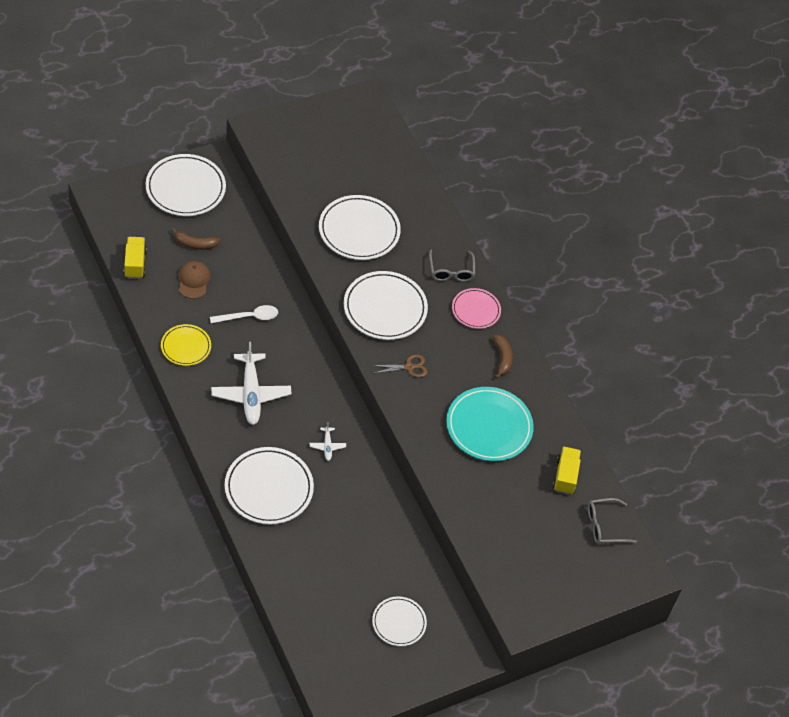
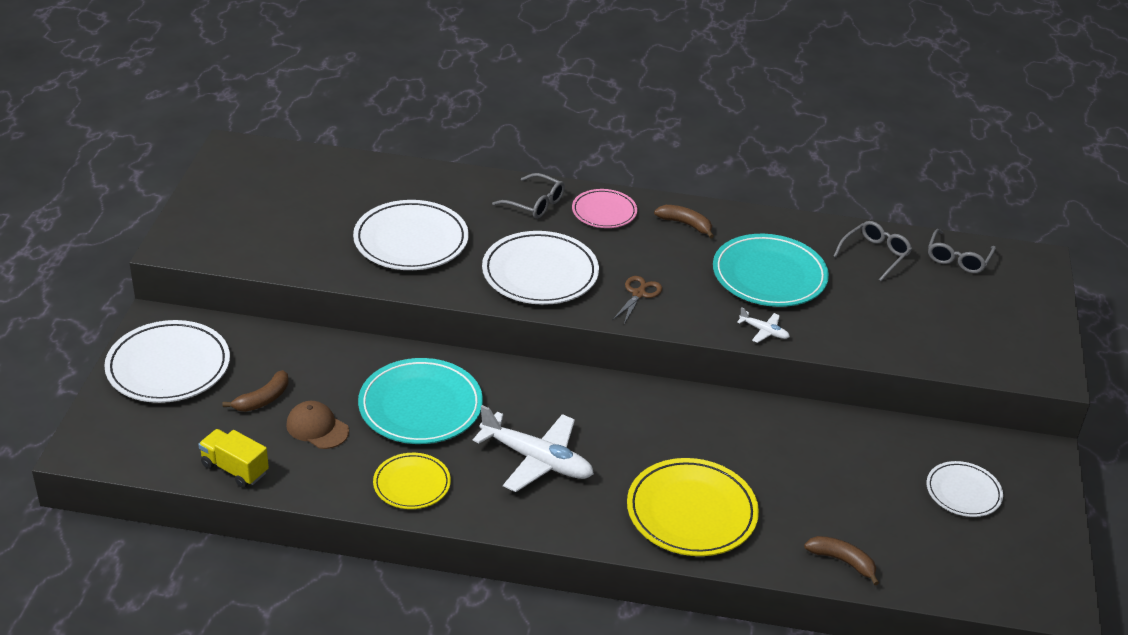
camera: 50 degrees left, 15 degrees down
(249, 317) = (420, 406): white spoon -> turquoise plate
(269, 488) = (691, 512): white plate -> yellow plate
(287, 580) = (842, 561): none -> brown banana
(327, 446) = (669, 431): white plane -> white plane (764, 331)
(565, 476) = (875, 255): yellow truck -> grey glasses

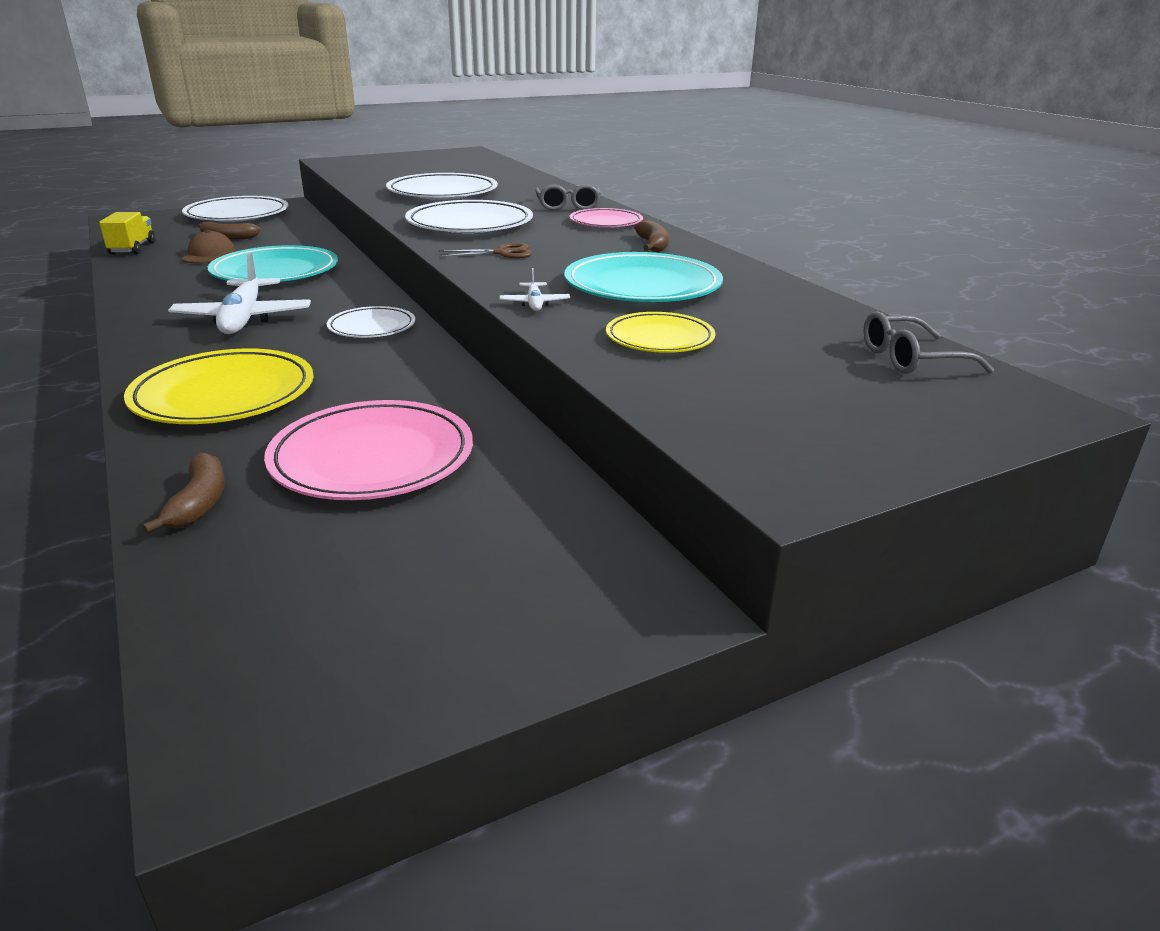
camera: 55 degrees right, 10 degrees down
(412, 484) = (161, 291): yellow plate -> yellow plate (659, 338)
(838, 482) = (372, 458): none -> pink plate
(875, 255) = (800, 318): grey glasses -> none
(963, 492) = (462, 555): white plate -> white plate (372, 327)

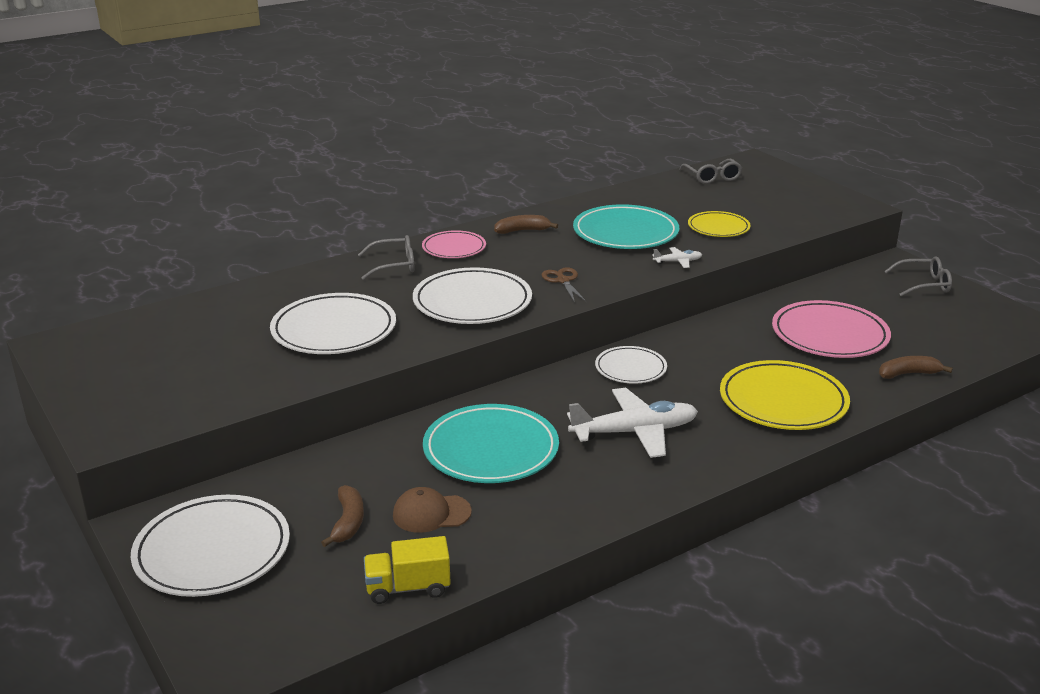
camera: 95 degrees left, 0 degrees up
(535, 617) = (923, 284): none -> grey glasses

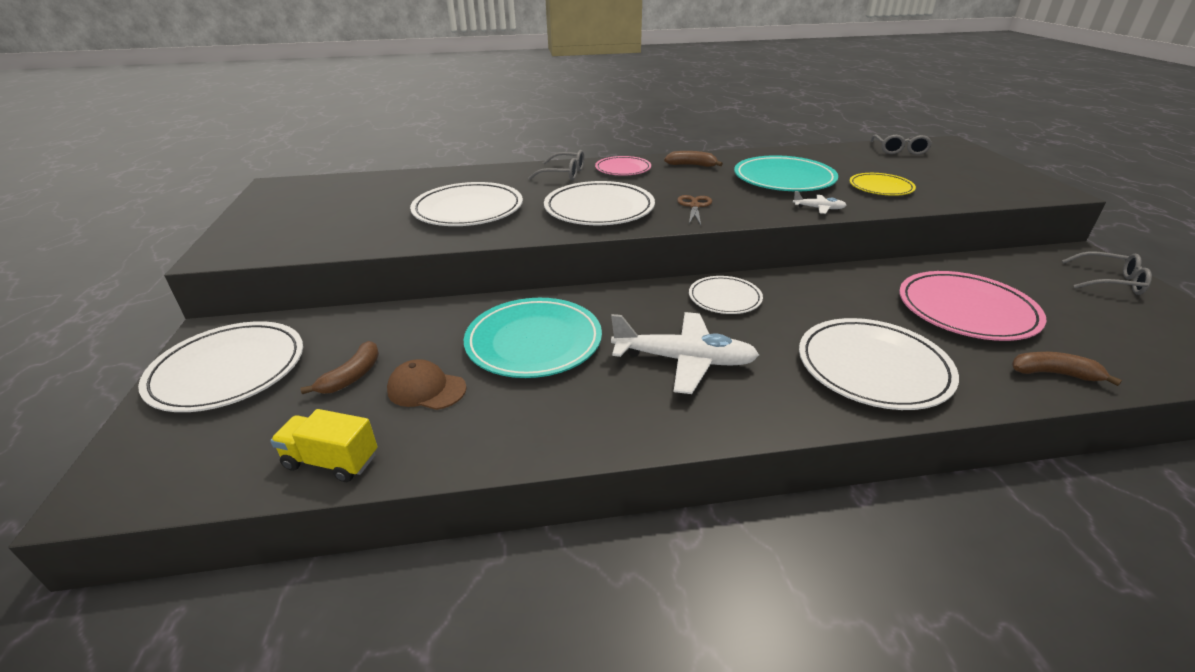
camera: 25 degrees right, 5 degrees up
(783, 401) = (873, 368): yellow plate -> white plate

